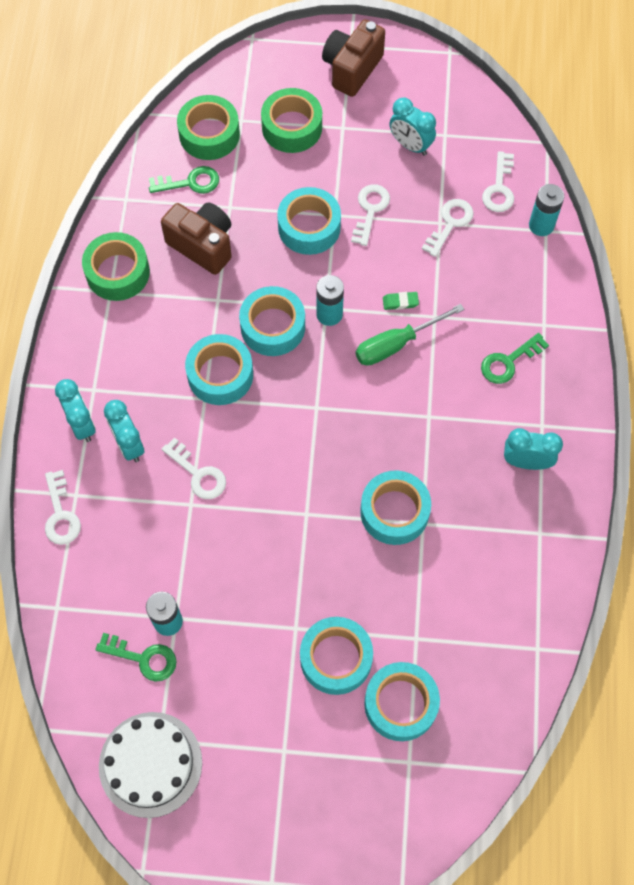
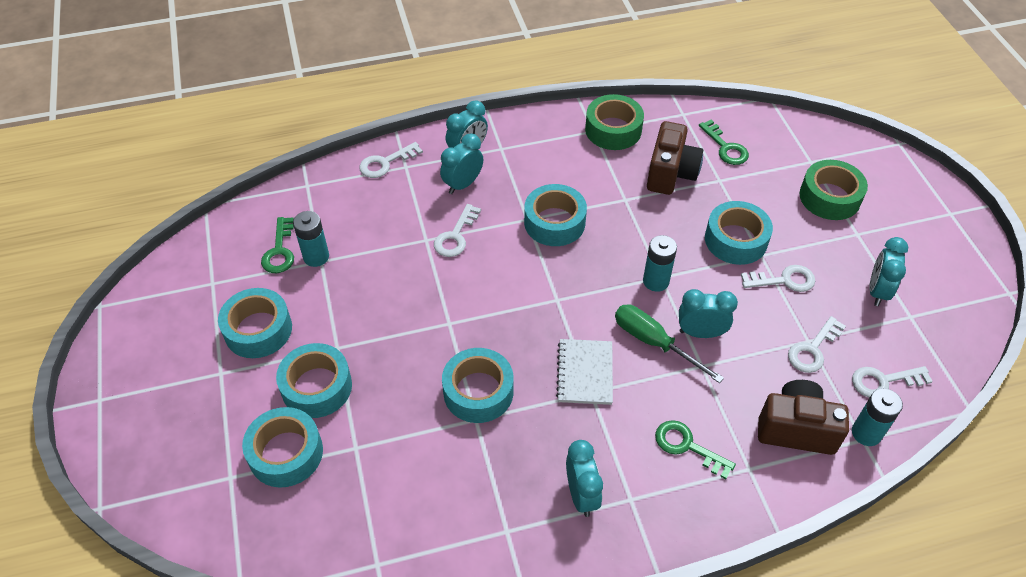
camera: 70 degrees right, 15 degrees down
(150, 764) = (190, 283): white cake -> none
(209, 134) = (781, 145): green tape -> none
(273, 327) = (620, 244): turquoise tape -> turquoise tape (258, 330)
(352, 69) = (925, 222): brown camera -> brown camera (796, 429)
(400, 302) = (700, 333): green eraser -> turquoise clock
(407, 414) = (585, 373): none -> white notebook
(450, 224) = (813, 349): white key -> white key turned 120 degrees clockwise

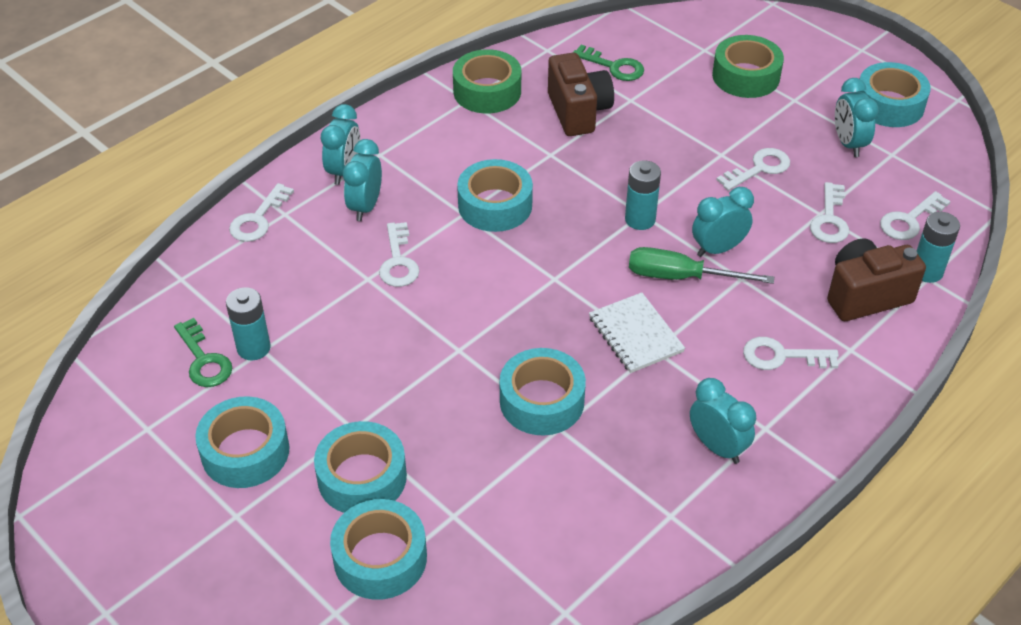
camera: 30 degrees left, 5 degrees down
(687, 446) = (782, 356): green key -> white key
(735, 240) = (688, 150): turquoise tape -> turquoise tape (889, 105)

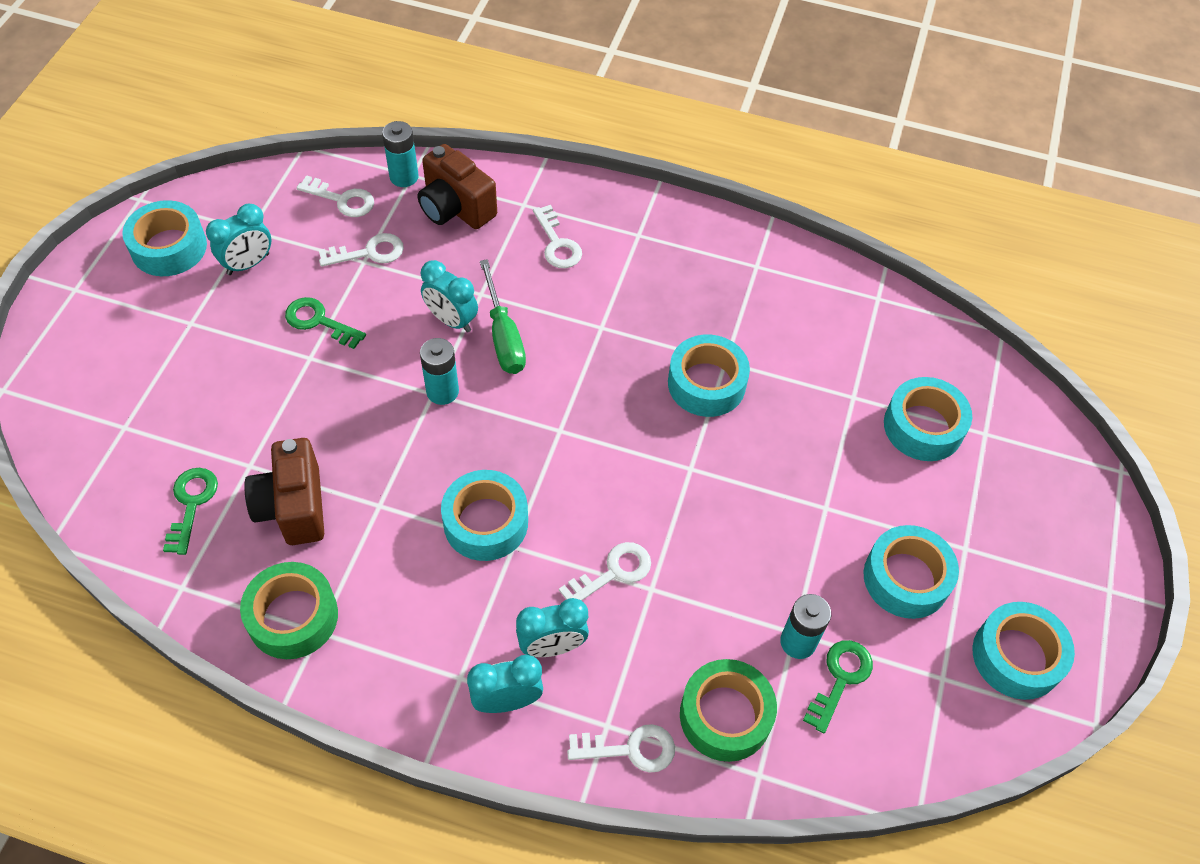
camera: 120 degrees left, 10 degrees up
(362, 477) = (866, 475): turquoise tape -> turquoise tape (1017, 656)
(578, 112) = (293, 507): brown camera -> brown camera turned 60 degrees counterclockwise
(635, 335) = (593, 345): white notebook -> none
(717, 447) = (676, 257): turquoise clock -> none
(746, 76) = (163, 374): green tape -> green tape (725, 715)
(759, 168) = (319, 321): white key -> green key

